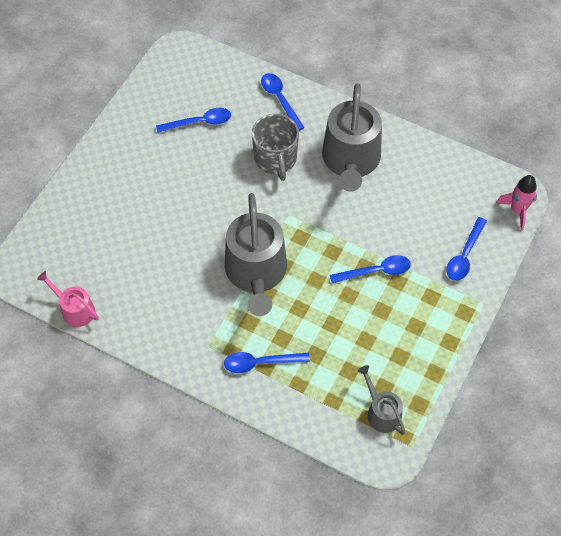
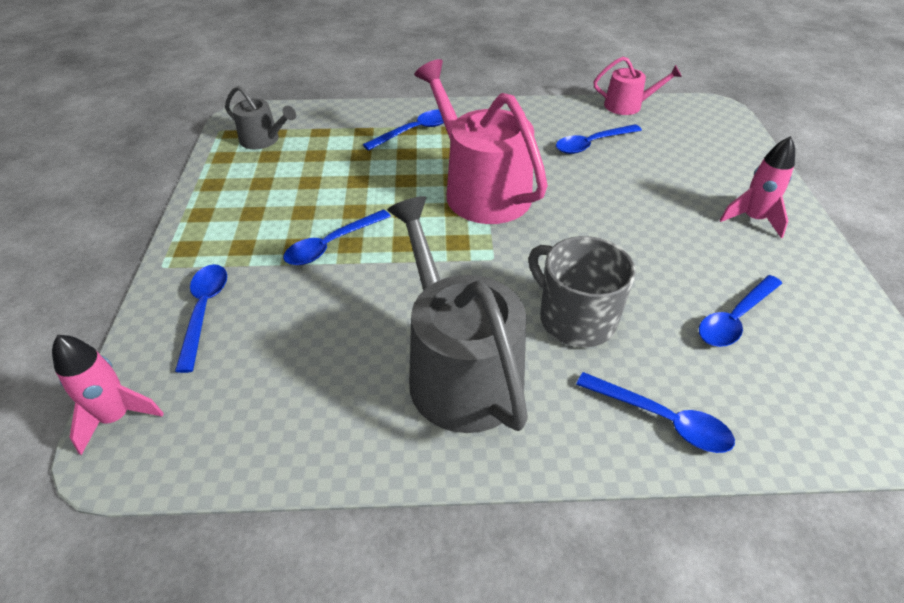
camera: 150 degrees right, 15 degrees down
(118, 169) = (753, 219): none -> pink rocket
(145, 280) = (592, 144): none -> blue spoon
(256, 273) = (481, 190): grey watering can -> pink watering can

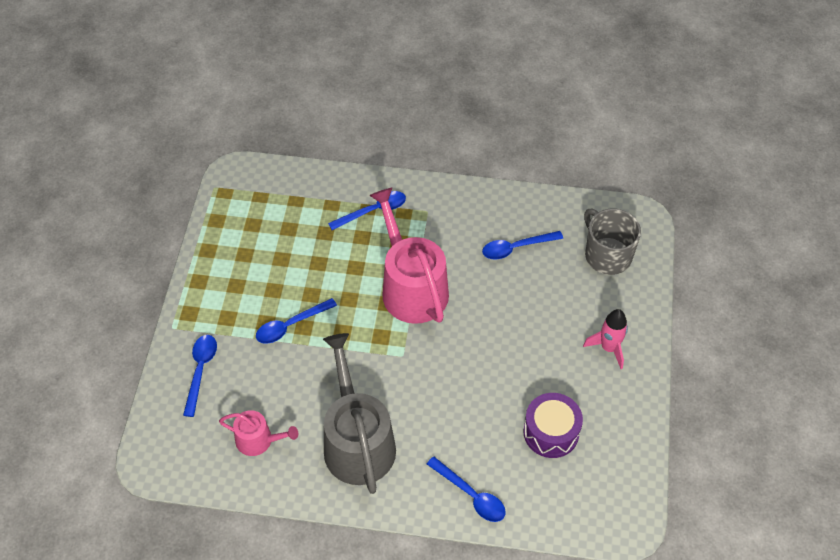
camera: 10 degrees right, 10 degrees up
(117, 417) = (149, 441): pink rocket -> none
(263, 140) = (249, 204): grey watering can -> none
(575, 318) = (443, 415): grey mug -> grey mug (607, 255)
(628, 106) = (565, 204): pink watering can -> pink watering can (258, 440)
(735, 319) = (551, 432): blue spoon -> purple drum

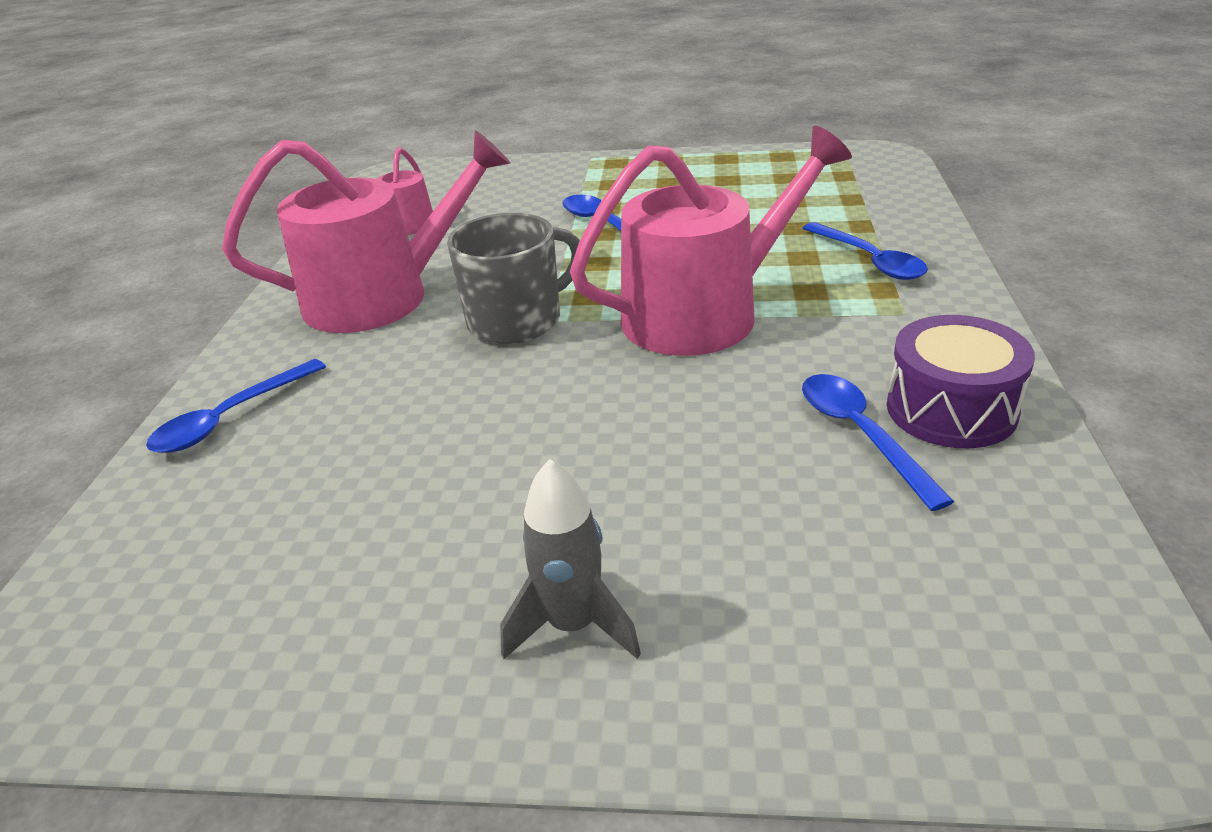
camera: 90 degrees right, 20 degrees down
(200, 371) = (523, 180): blue spoon -> none
(357, 441) = (382, 297): grey watering can -> pink watering can
(551, 432) = (335, 520): purple drum -> purple drum (951, 409)
(607, 255) = (917, 613): grey mug -> grey mug (517, 320)
(609, 348) = (573, 625): pink rocket -> grey rocket

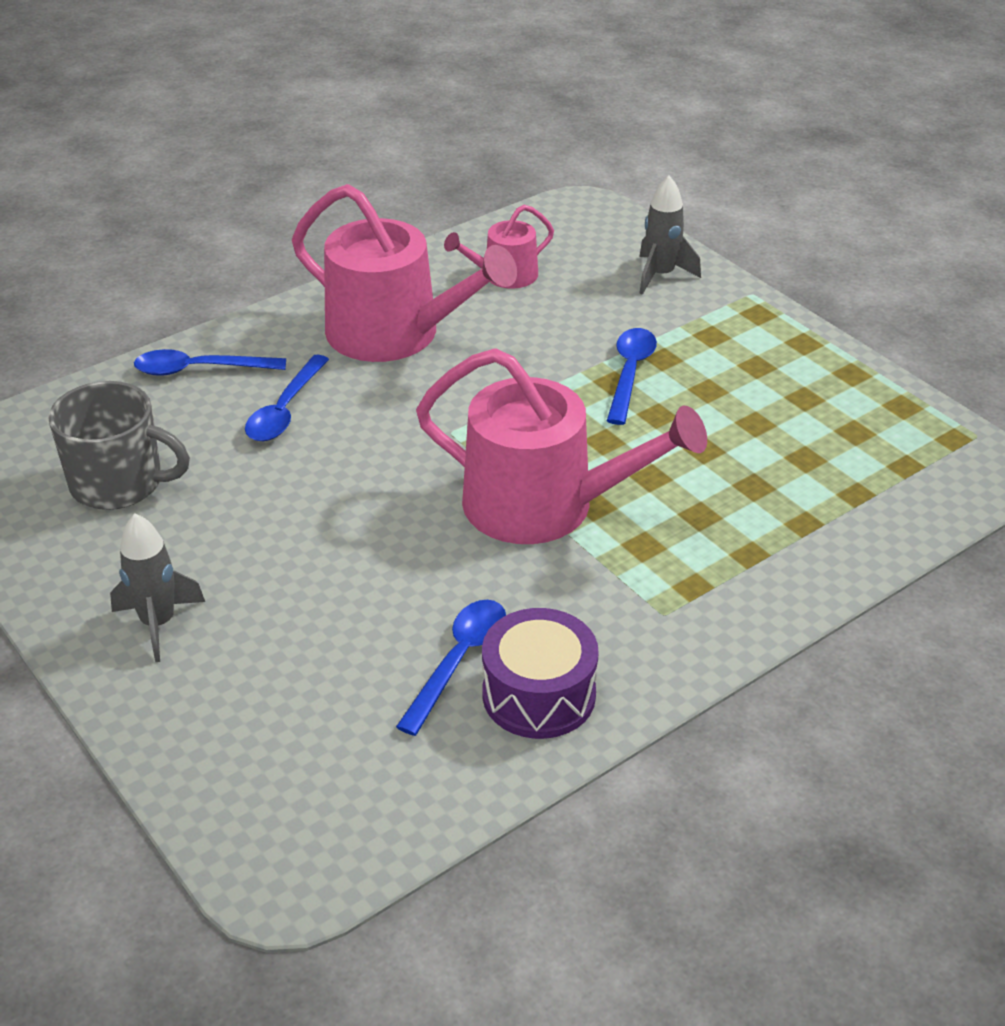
camera: 45 degrees right, 5 degrees up
(517, 176) = (660, 275): none -> grey rocket
(517, 320) = (434, 417): grey mug -> grey mug (119, 483)
(869, 260) = (737, 556): blue spoon -> blue spoon (285, 410)

